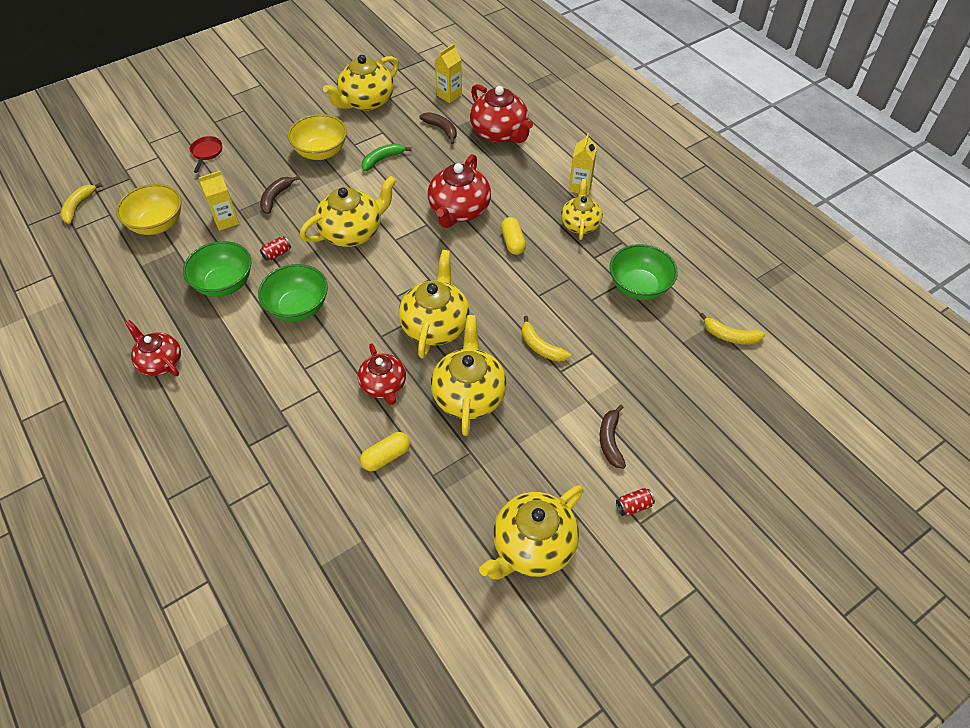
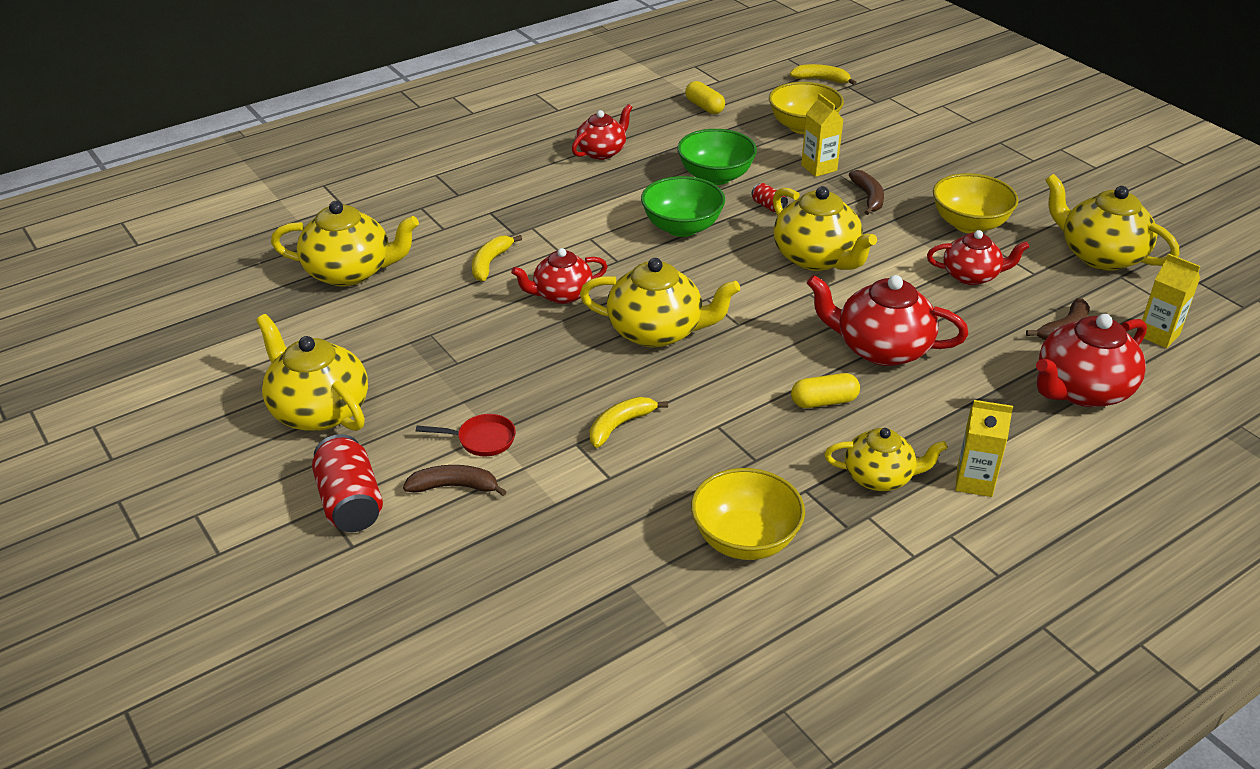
camera: 90 degrees right, 15 degrees down
(206, 153) = (936, 143): red pan -> red pan (481, 440)
(276, 197) = (868, 197): brown banana -> brown banana turned 60 degrees clockwise
(382, 159) = (971, 276): green banana -> red teapot
(386, 457) = (461, 300): yellow capsule -> yellow capsule (704, 107)
(469, 395) = (542, 360): yellow teapot -> yellow teapot (350, 272)
(633, 506) = (350, 502): red can -> red can, size x2.05
(639, 287) = (745, 539): green bowl -> yellow bowl
(730, 336) = (641, 649): yellow banana -> yellow banana (490, 263)

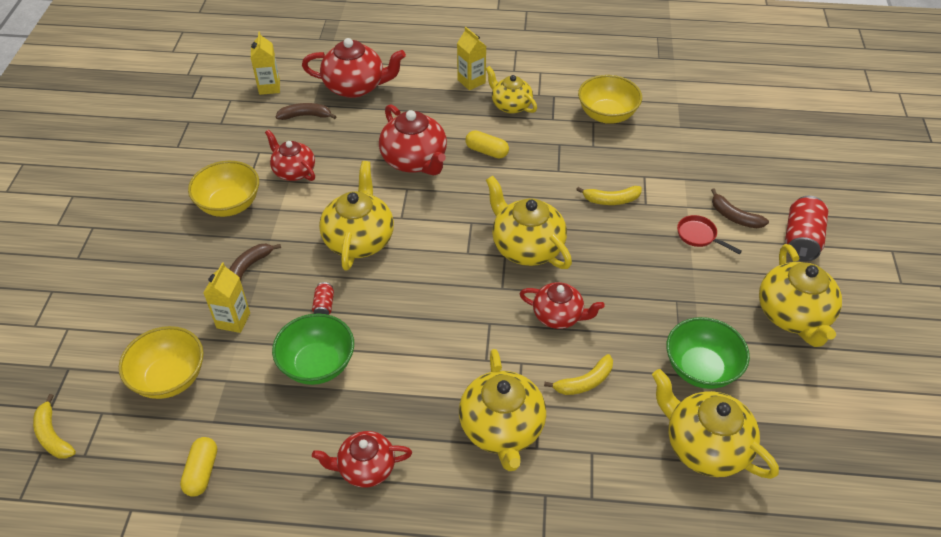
camera: 140 degrees left, 10 degrees up
(682, 227) = (409, 326): green bowl -> green bowl (701, 369)
(1100, 255) = (204, 140): yellow teapot -> yellow teapot (502, 429)

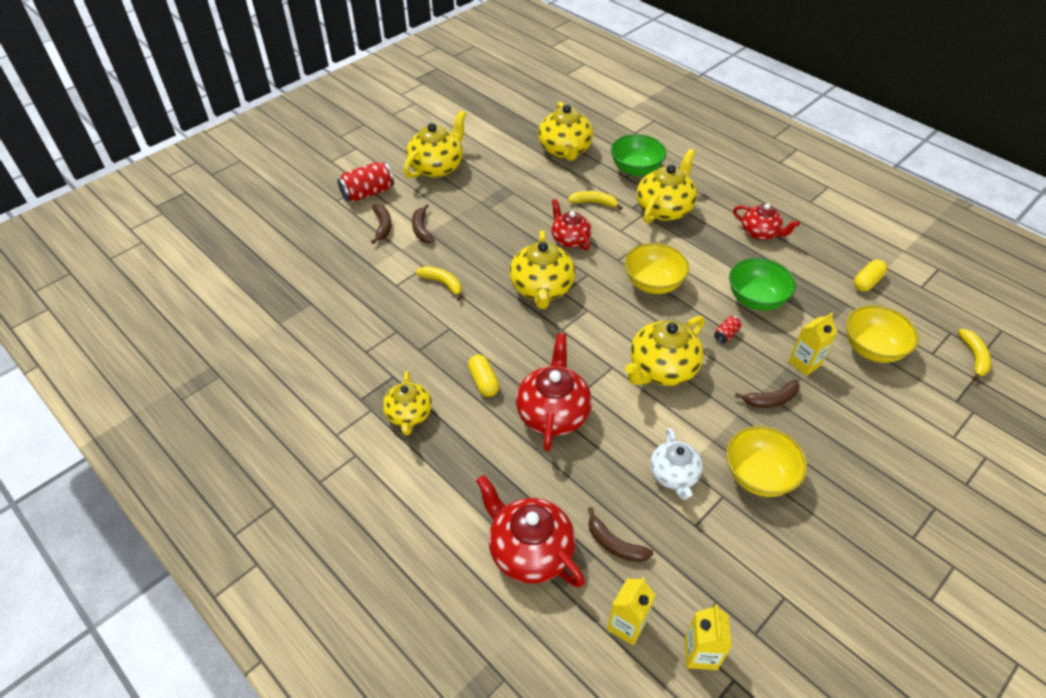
camera: 140 degrees left, 0 degrees up
(293, 171) = (674, 475): red teapot -> white teapot
(471, 81) = (409, 470): yellow carton -> yellow carton (700, 653)
(607, 115) = (347, 350): yellow bowl -> yellow bowl (653, 283)
(699, 236) = (422, 229): red pan -> brown banana
(701, 369) = (522, 175): green bowl -> green bowl (636, 169)

